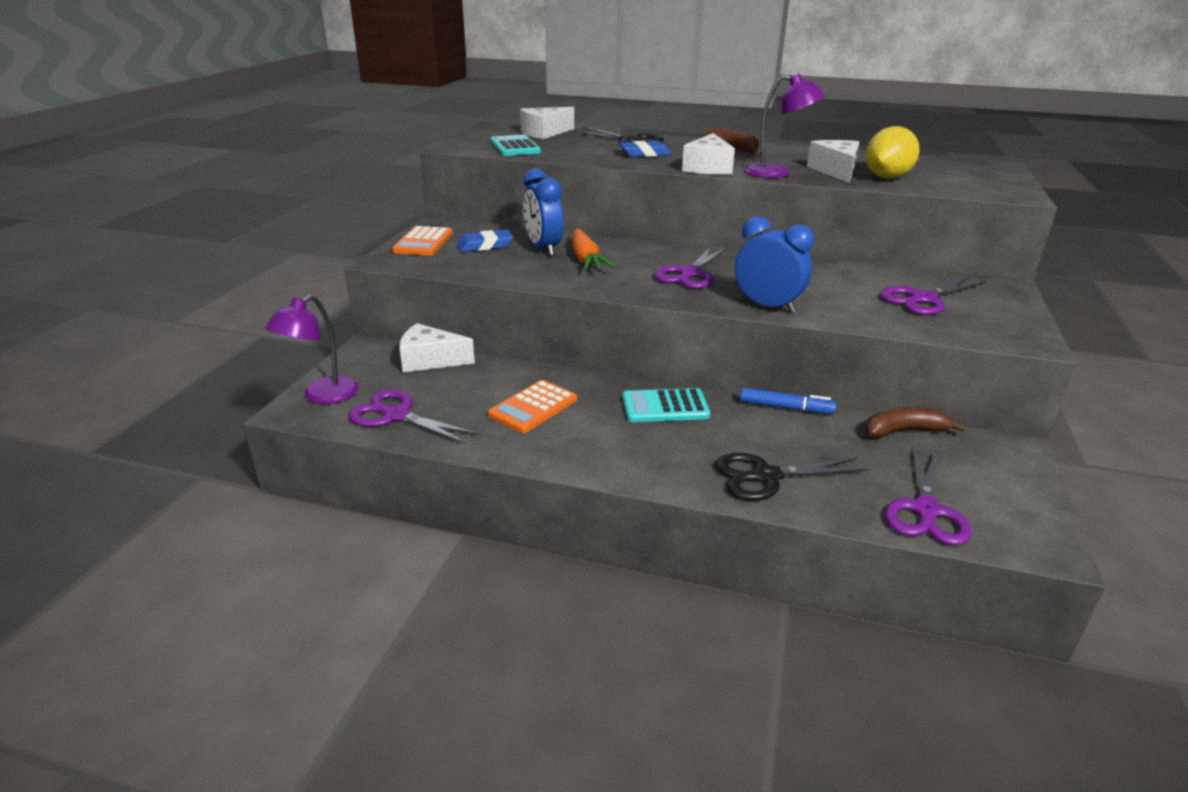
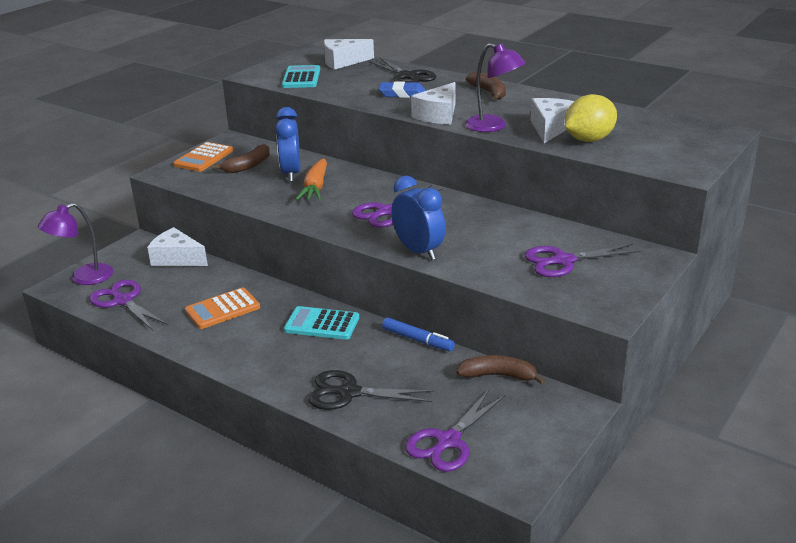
camera: 20 degrees right, 0 degrees up
(485, 245) = (248, 166): blue eraser -> brown banana

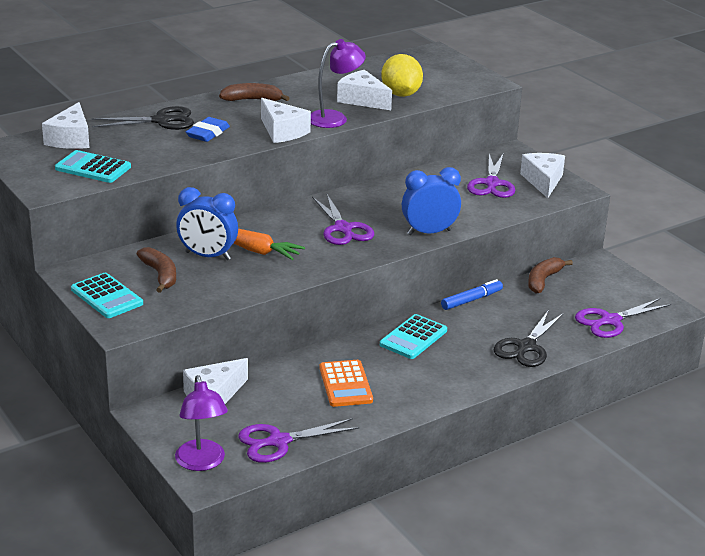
camera: 70 degrees left, 0 degrees up
(203, 158) = (106, 297): orange calculator -> turquoise calculator
(448, 441) = (610, 321): purple scissors -> purple scissors turned 90 degrees clockwise
(607, 289) = (543, 181): none -> white cheese

